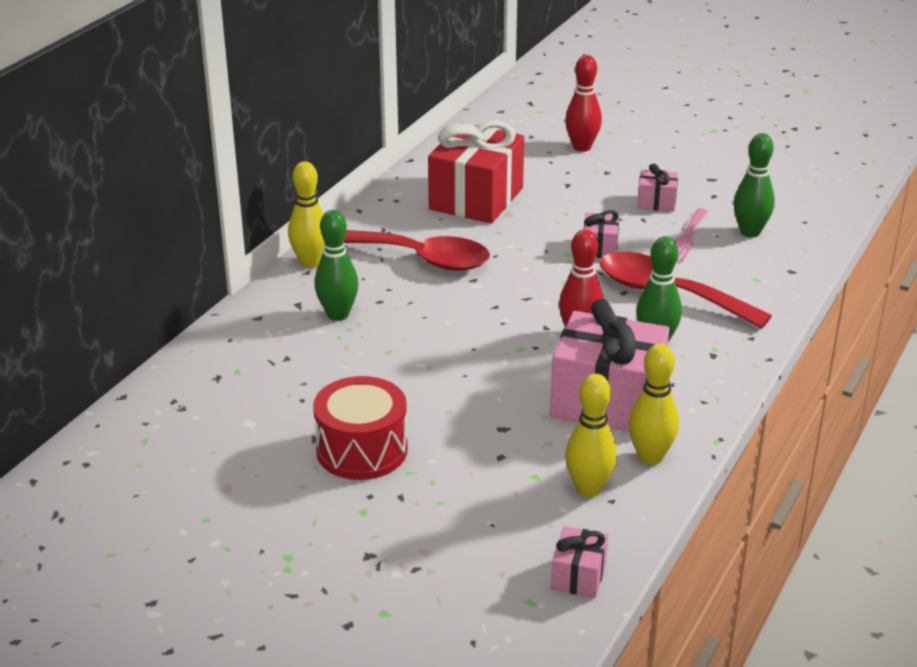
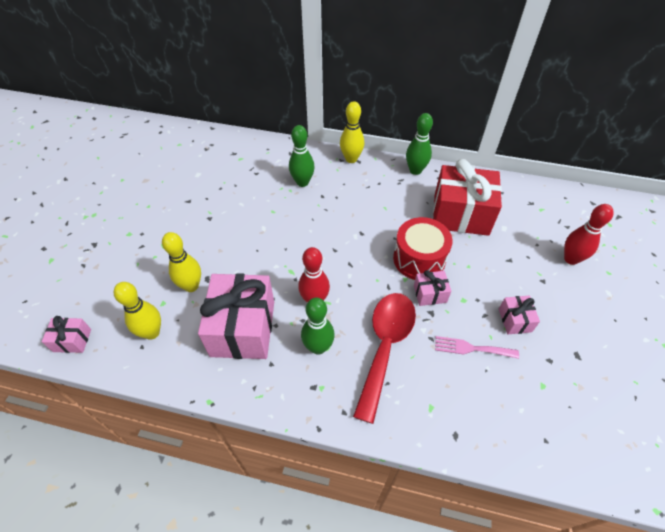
camera: 75 degrees right, 20 degrees up
(362, 450) = (179, 221): red drum -> red drum (419, 259)
(418, 258) = (375, 202): red spoon -> none
(650, 457) = (186, 362): yellow bowling pin -> yellow bowling pin (191, 286)
(750, 232) = (503, 395): green bowling pin -> green bowling pin (415, 170)

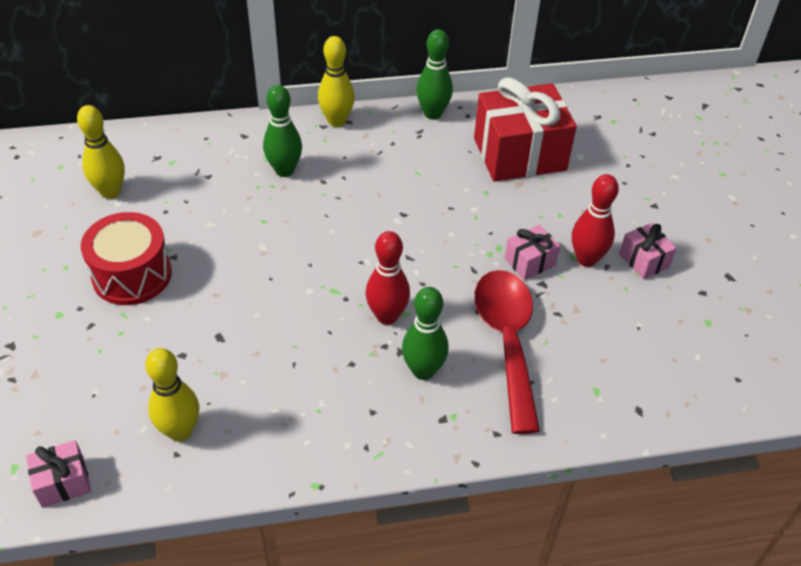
camera: 25 degrees left, 5 degrees down
(191, 286) = (202, 353): yellow bowling pin -> yellow bowling pin (110, 192)
(243, 328) = (309, 382): pink gift -> none
(419, 259) = (495, 224): red drum -> red drum (132, 275)
(471, 348) = (610, 308): pink fork -> none
(571, 259) = (674, 170): red bowling pin -> red bowling pin (586, 259)

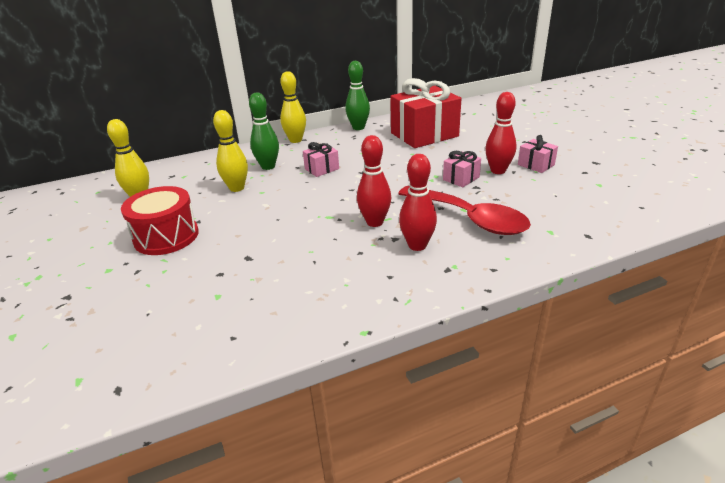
camera: 10 degrees left, 15 degrees down
(63, 482) = (129, 381): pink gift -> pink gift (322, 169)
(180, 431) = (232, 321): yellow bowling pin -> yellow bowling pin (237, 188)
(423, 371) = (417, 245): green bowling pin -> red bowling pin
(507, 341) = (470, 218): red spoon -> red spoon turned 150 degrees clockwise

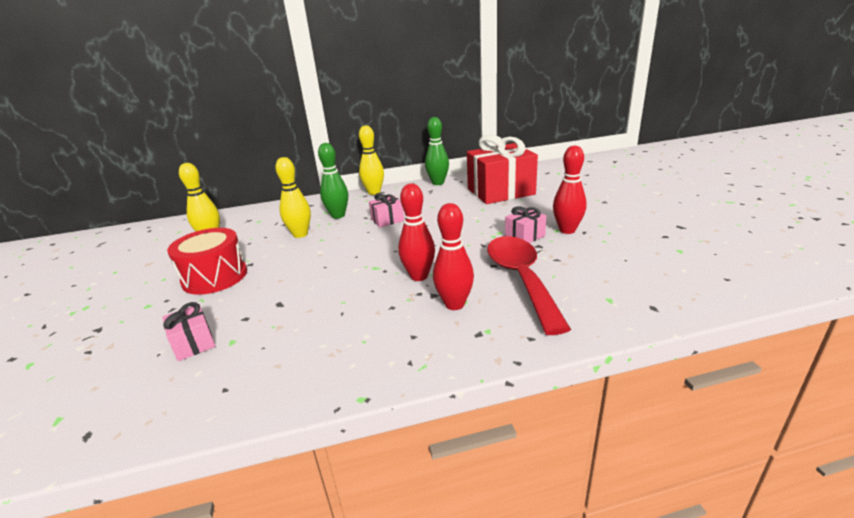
camera: 10 degrees right, 5 degrees down
(470, 218) = (521, 279): red spoon -> red spoon turned 150 degrees counterclockwise
(536, 165) = (611, 226): pink gift -> pink gift (194, 343)

